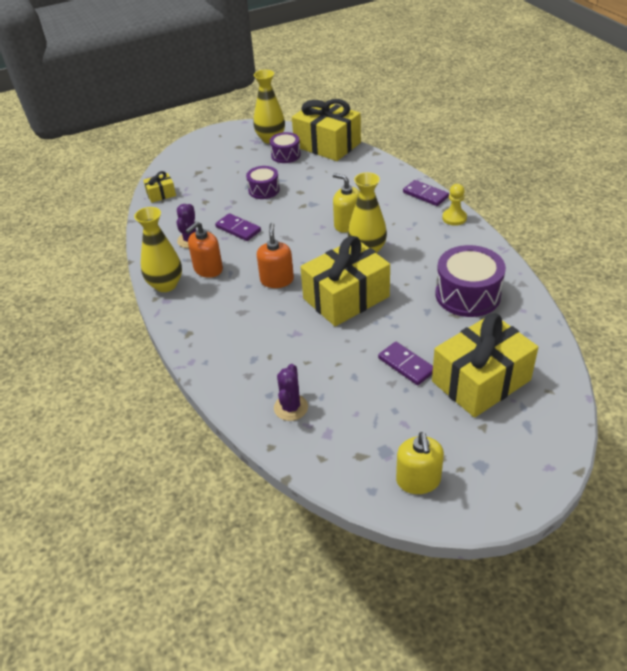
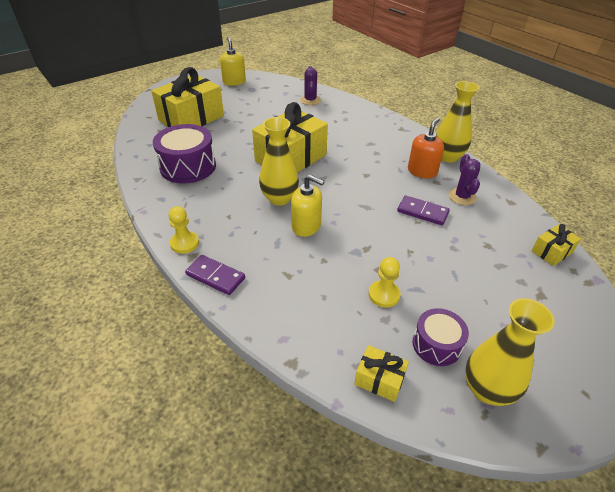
camera: 165 degrees right, 0 degrees up
(264, 190) = (428, 269): purple drum -> none
(277, 280) = (355, 167): orange soap dispenser -> none
(305, 178) = (384, 295): none -> yellow pawn
(327, 145) = (379, 379): yellow gift -> yellow gift, size x0.45
(406, 365) = (240, 122): purple domino -> none

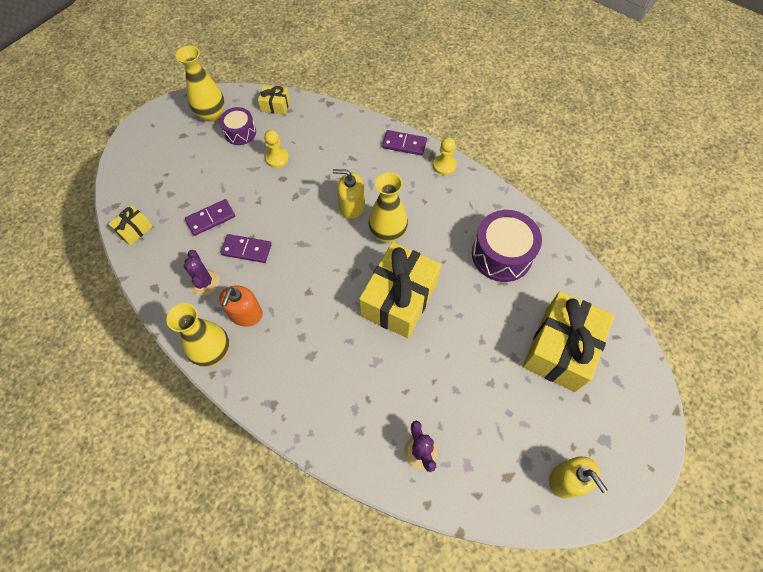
camera: 165 degrees right, 20 degrees up
(464, 245) = (211, 218): none -> purple domino

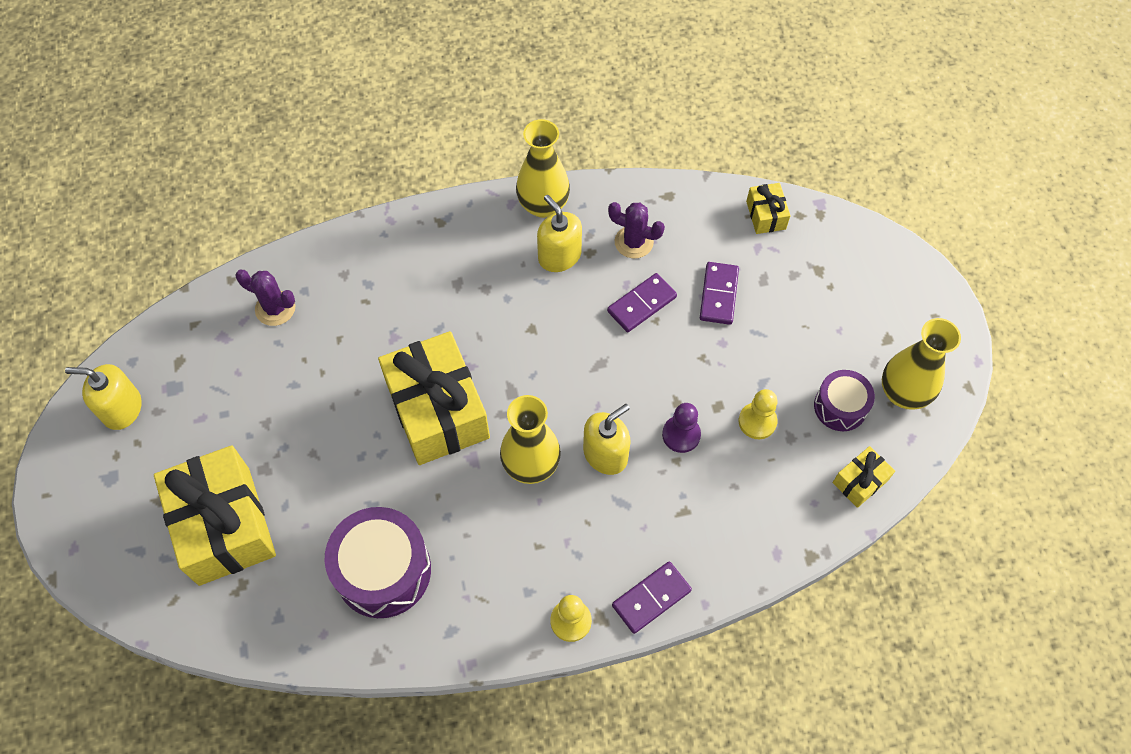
camera: 130 degrees right, 0 degrees up
(246, 314) = (559, 256): orange soap dispenser -> yellow soap dispenser
(312, 183) = (681, 435): none -> purple pawn

